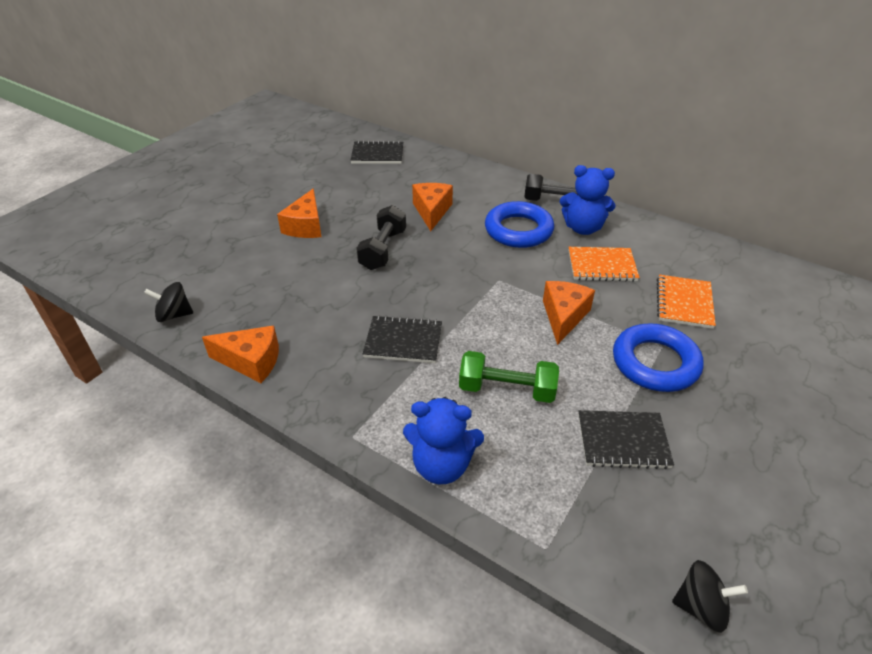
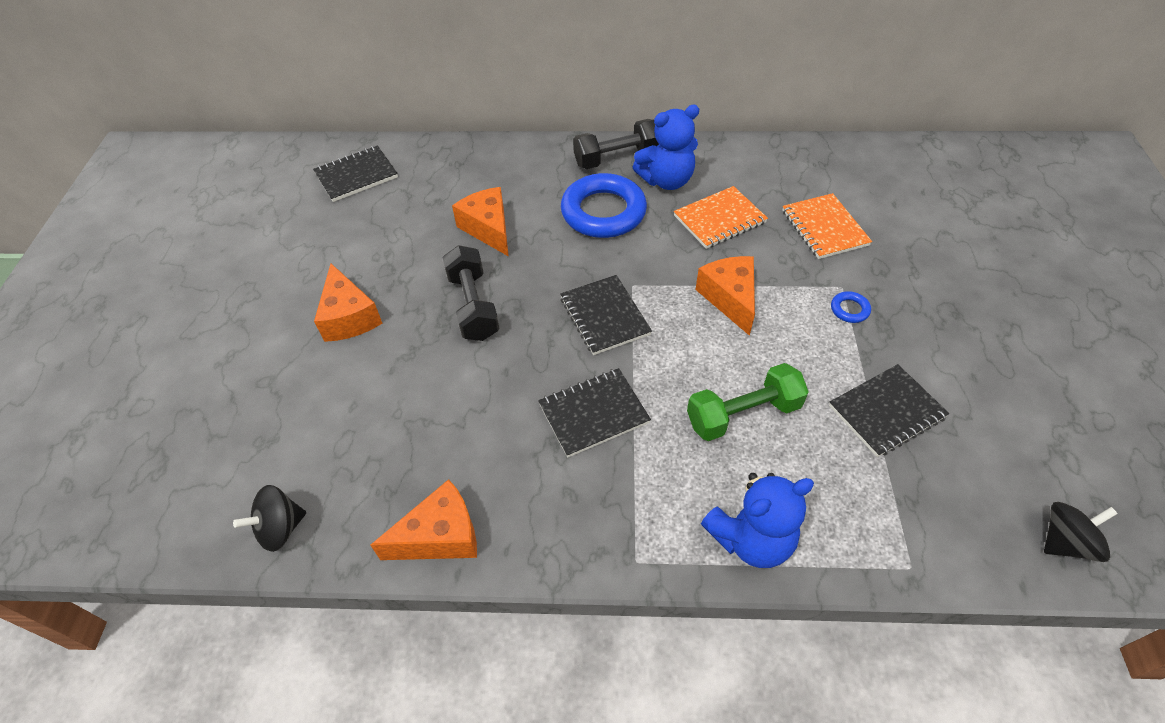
camera: 30 degrees left, 10 degrees up
(462, 290) = (605, 316): none -> black notebook
(655, 363) = (849, 309): blue ring -> blue ring, size x0.40

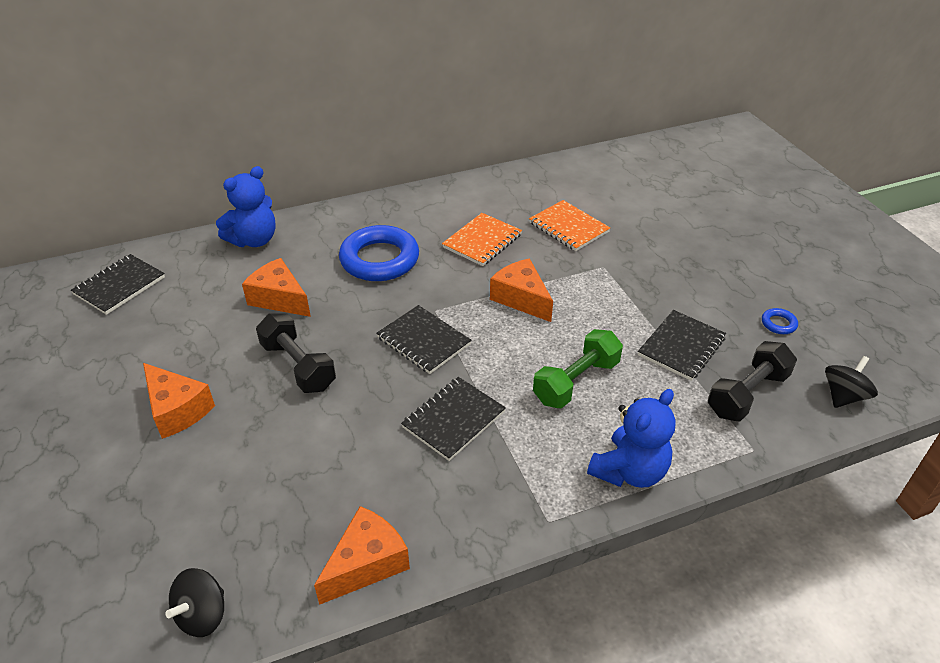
camera: 25 degrees left, 10 degrees down
(617, 158) = (369, 214): black dumbbell -> black dumbbell (747, 394)
(666, 180) = (422, 222): blue teddy bear -> blue teddy bear (254, 240)
(849, 309) = (617, 282): blue ring -> blue ring (778, 324)

